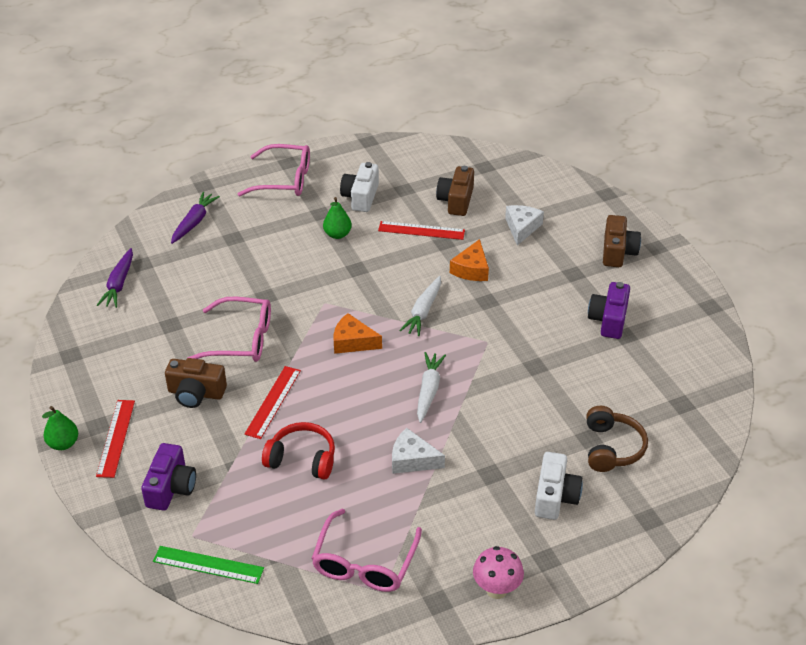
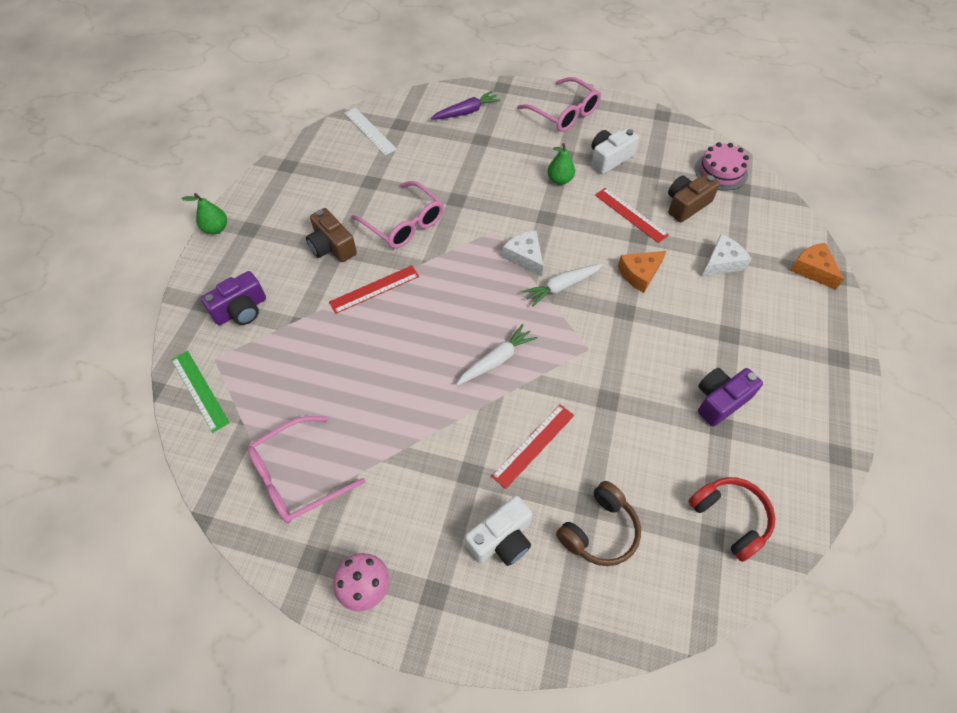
camera: 40 degrees right, 15 degrees up
(116, 438) = (249, 246): red ruler -> red ruler (533, 445)
(119, 284) = (370, 131): purple carrot -> white ruler
(302, 459) = (346, 351): red headphones -> red headphones (730, 518)
(352, 342) = (481, 277): orange cheese -> orange cheese (812, 269)
(412, 460) = (422, 413): white cheese -> white cheese (525, 257)
(457, 162) = (721, 171): none -> pink cake
(618, 252) = (794, 339): brown camera -> none

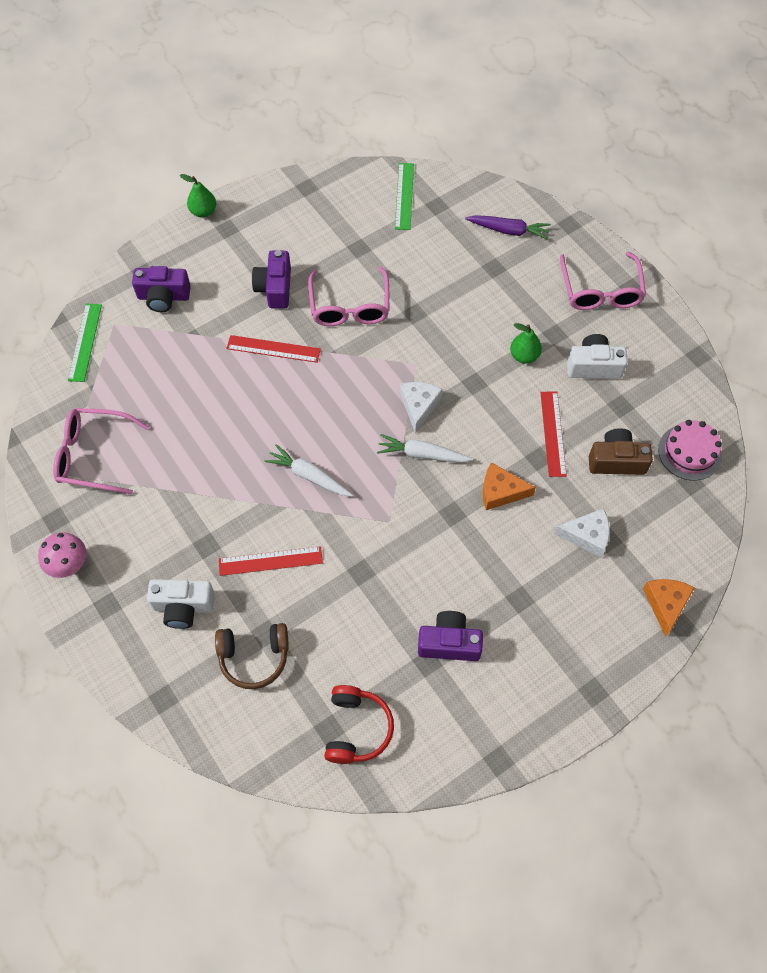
camera: 40 degrees right, 5 degrees up
(332, 246) = (275, 288): brown camera -> purple camera
(370, 131) = (404, 196): white ruler -> green ruler
(496, 360) = (309, 476): white carrot -> white carrot turned 150 degrees counterclockwise

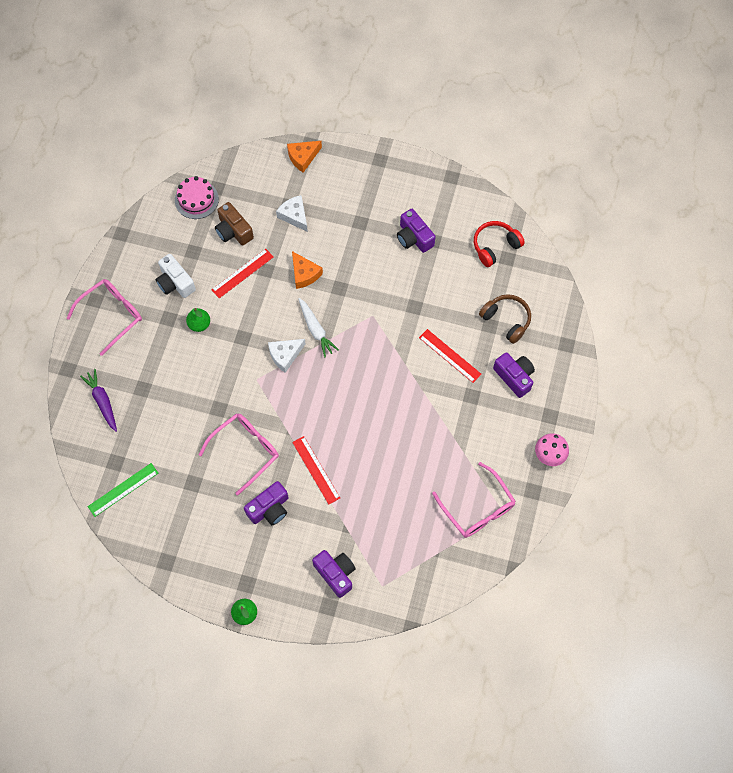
camera: 130 degrees left, 5 degrees up
(85, 342) = (411, 591): green ruler -> none
(183, 607) = (514, 377): white camera -> purple camera
(309, 476) = (382, 378): white carrot -> none

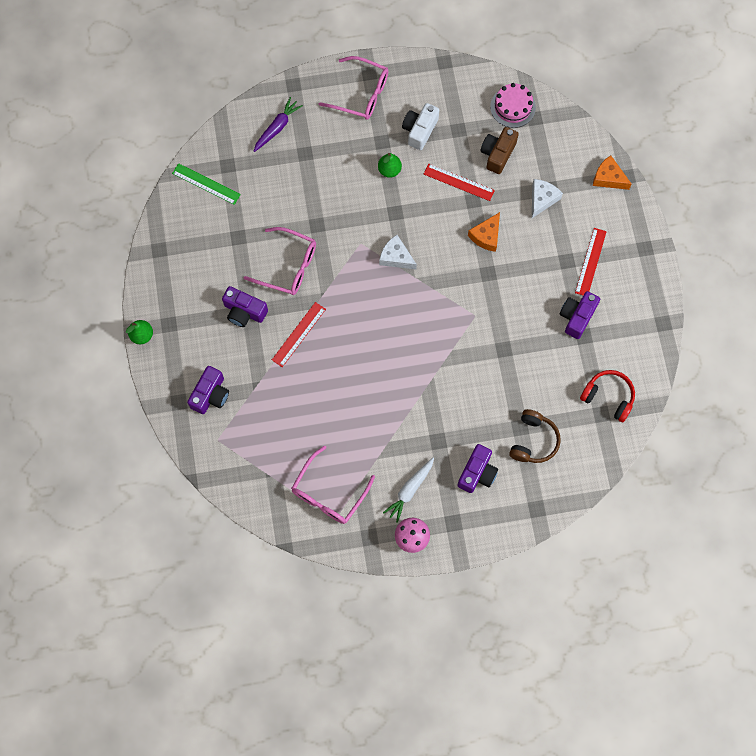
camera: 65 degrees right, 5 degrees up
(316, 330) = (434, 272): white carrot -> white carrot (409, 490)
(450, 356) = (469, 403): red ruler -> red ruler (590, 262)

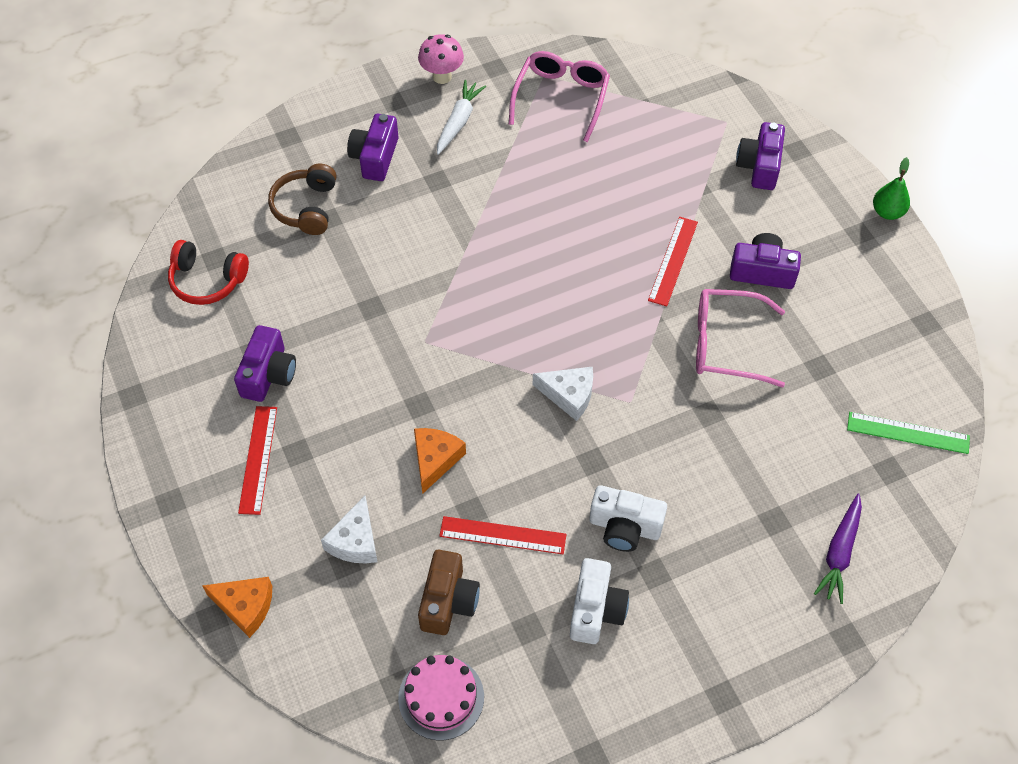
camera: 165 degrees right, 15 degrees down
(362, 94) = (720, 651): pink glasses -> none
(389, 170) = (624, 527): green pear -> white camera

